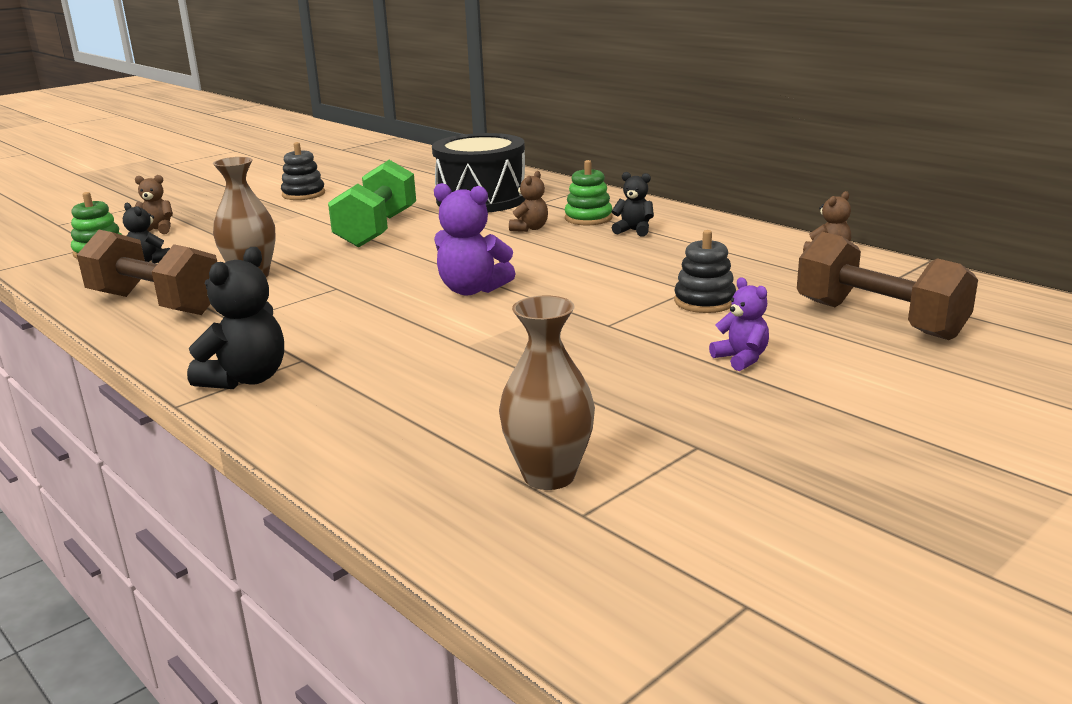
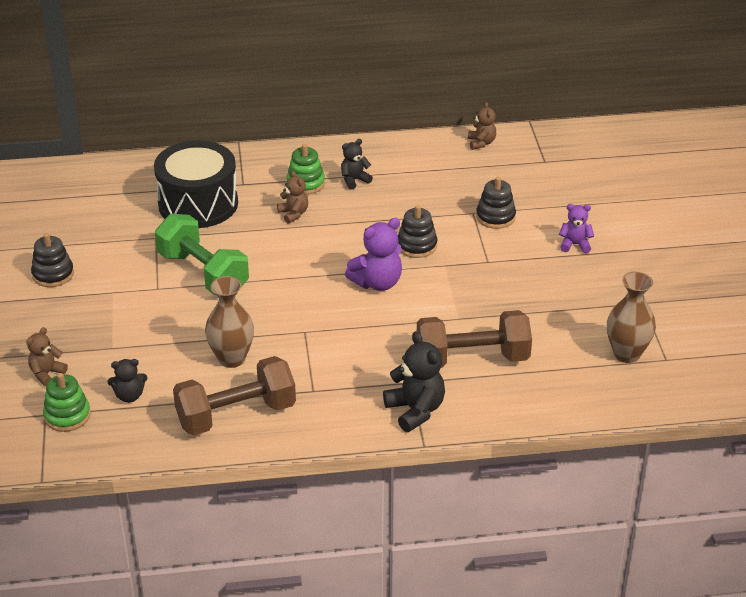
camera: 55 degrees left, 15 degrees up
(572, 285) = (417, 245): none -> black stacking toy
(879, 320) = (579, 182): brown dumbbell -> brown dumbbell (472, 358)

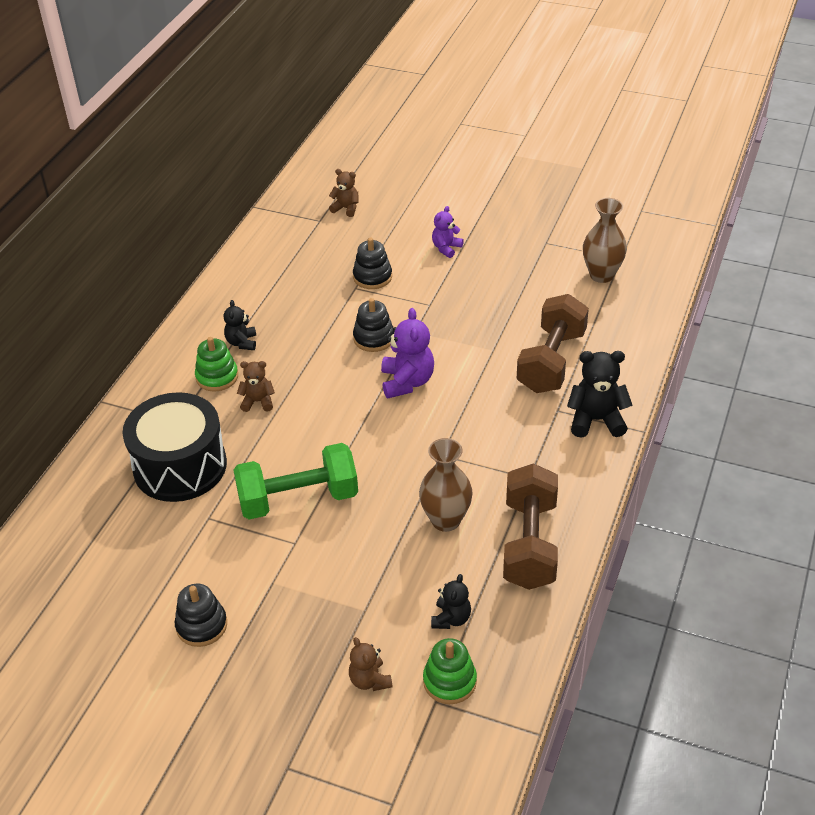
camera: 60 degrees left, 5 degrees up
(481, 143) = (259, 245): brown teddy bear -> brown teddy bear (346, 208)

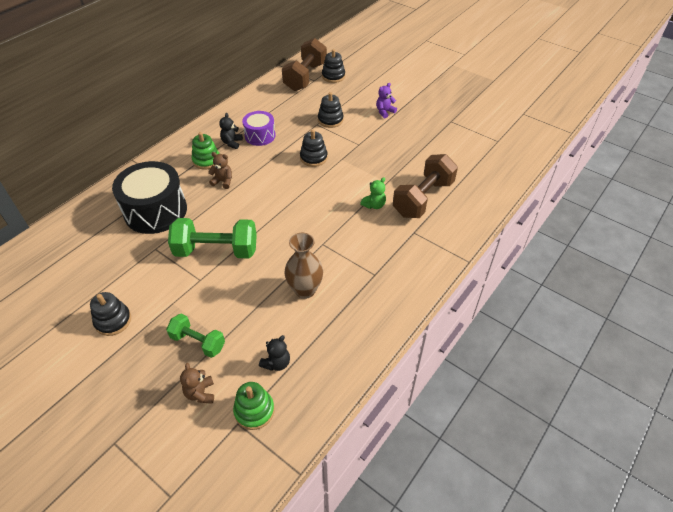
camera: 15 degrees right, 5 degrees up
(279, 323) = (260, 136): none -> purple drum
(334, 621) = (198, 342): none -> green dumbbell
(346, 208) = (333, 76): brown teddy bear -> black stacking toy
(407, 382) = (322, 190): purple teddy bear -> none
(488, 386) = (374, 205): none -> green teddy bear
(530, 544) = (355, 322): brown dumbbell -> brown dumbbell (305, 77)
(596, 420) = (438, 245): black teddy bear -> none
(601, 275) = (480, 149): brown vase -> none

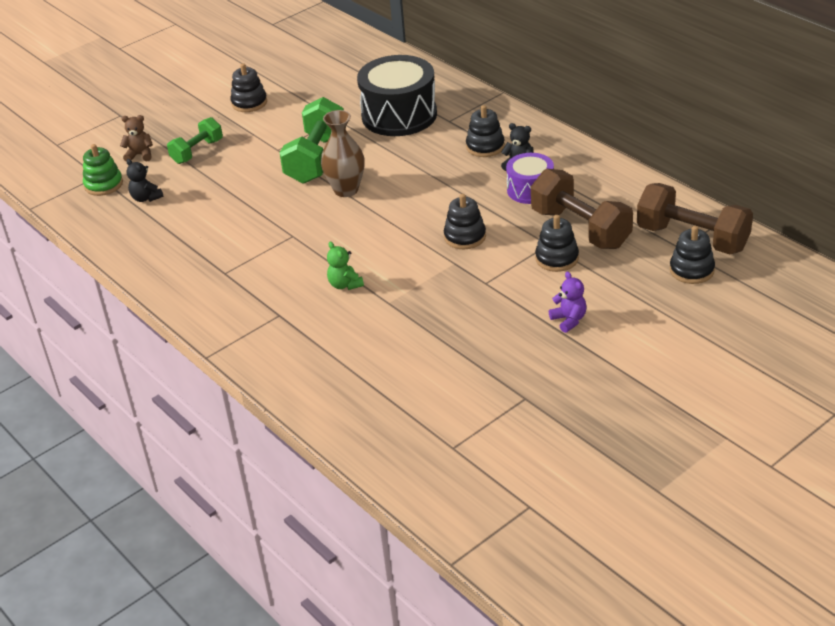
camera: 105 degrees right, 10 degrees down
(206, 160) = (485, 146): green stacking toy -> black stacking toy
(223, 181) = (437, 160): brown teddy bear -> none
(305, 290) = (228, 219): brown vase -> brown vase (346, 190)
(423, 198) = (341, 333): brown dumbbell -> brown dumbbell (580, 228)

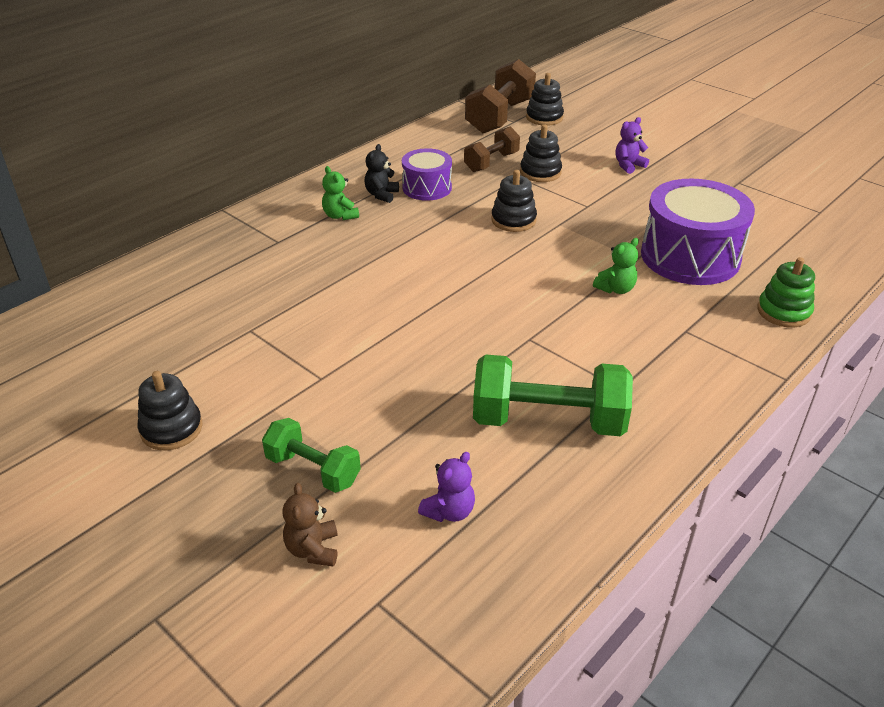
camera: 100 degrees left, 0 degrees up
(103, 185) = (408, 585): green stacking toy -> green stacking toy (783, 312)
(146, 198) = (449, 511): black teddy bear -> purple teddy bear
(316, 159) = (351, 338): green dumbbell -> green dumbbell (548, 421)
(346, 190) = (426, 305): brown vase -> none
(385, 335) = (690, 256): none -> purple drum
(399, 115) = (254, 278): black drum -> none
(485, 146) = (340, 216): black stacking toy -> green teddy bear
(580, 228) = (491, 162): brown dumbbell -> brown dumbbell, size x0.60

